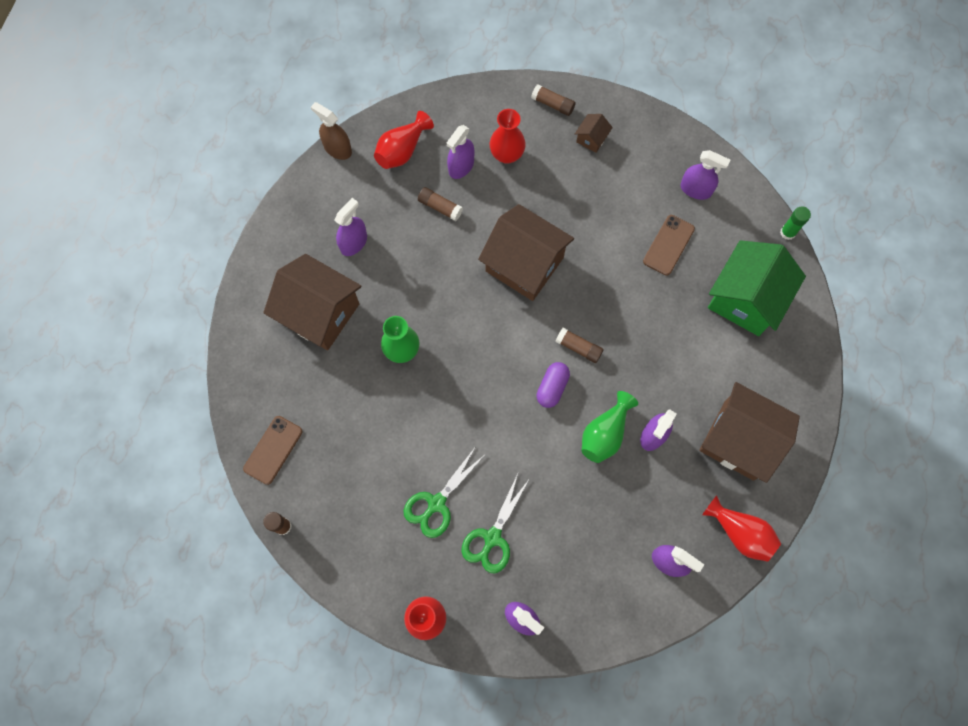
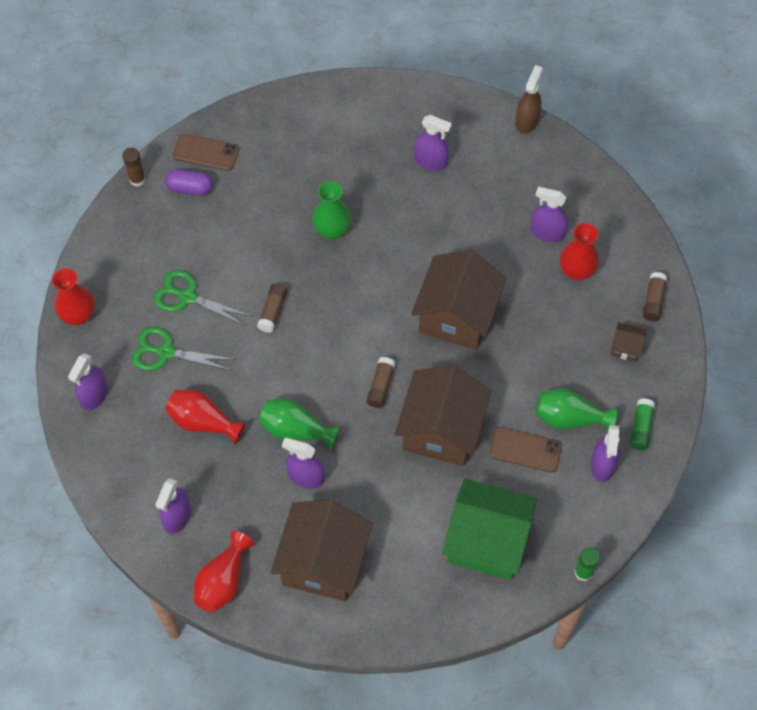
camera: 75 degrees right, 10 degrees down
(319, 313) = (349, 153): brown house -> brown house (441, 430)
(402, 150) = (546, 176): red vase -> red vase (203, 422)
(440, 207) = (494, 225): brown glue stick -> brown glue stick (272, 311)
(552, 387) = (331, 371): purple capsule -> purple capsule (190, 188)
(647, 202) = (569, 418): none -> green vase
(669, 151) = (640, 428): none -> green glue stick

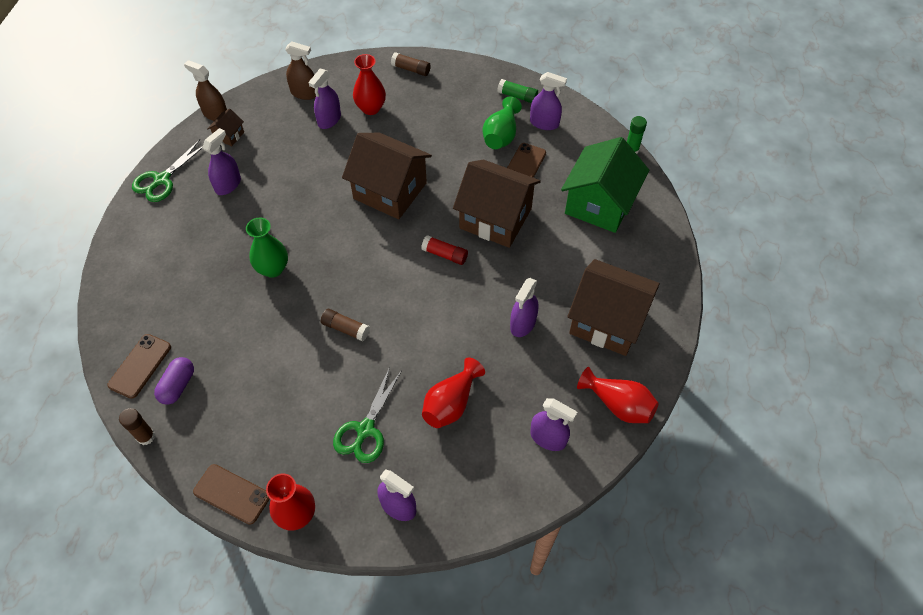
camera: 80 degrees left, 5 degrees down
(92, 260) = (232, 494): none -> brown phone
(187, 297) = (307, 402): green scissors -> green scissors (162, 180)
(295, 430) = (475, 326): green vase -> none
(380, 386) = (445, 254): brown glue stick -> red glue stick
(582, 198) = (304, 93): none -> brown spray bottle
(626, 347) = (447, 92): brown house -> brown house (229, 135)

